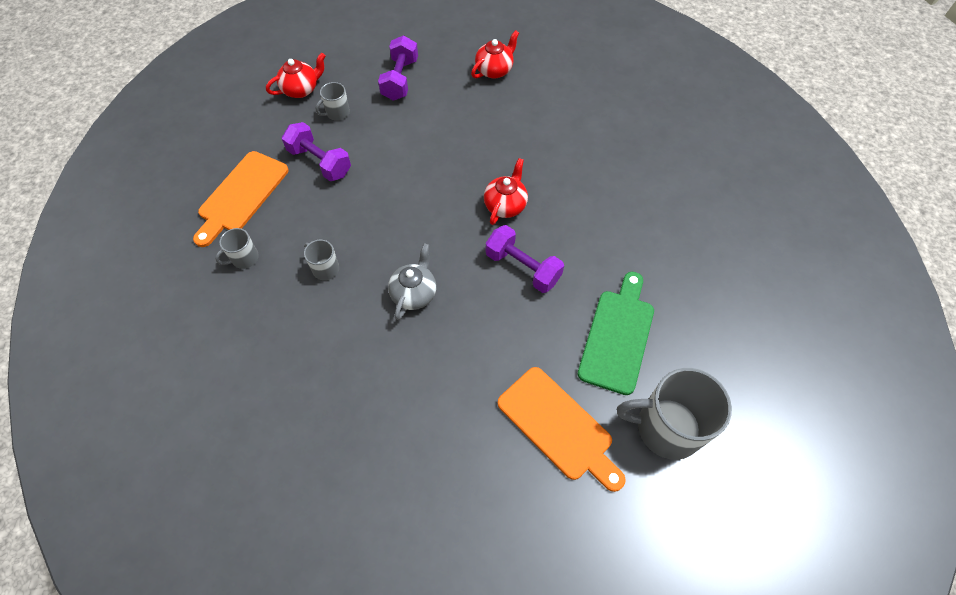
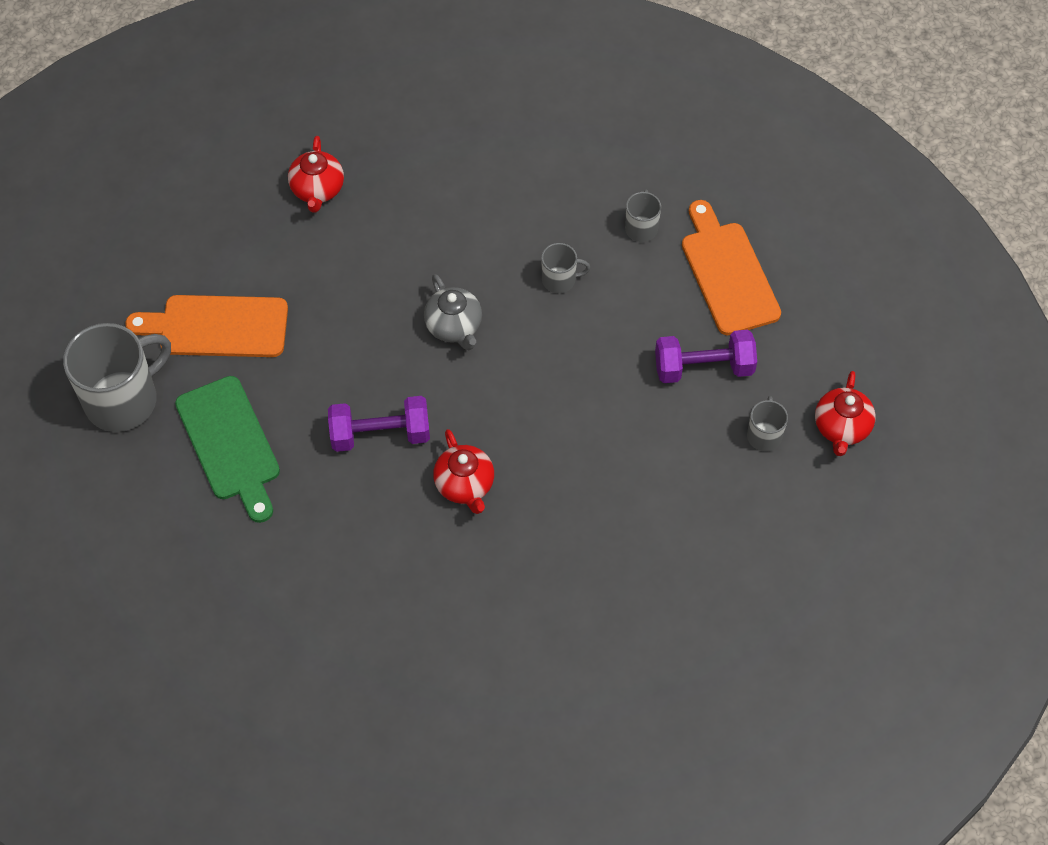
camera: 135 degrees right, 0 degrees up
(400, 79) = (756, 539): purple dumbbell -> none
(494, 70) = (668, 655): red teapot -> red teapot (317, 190)

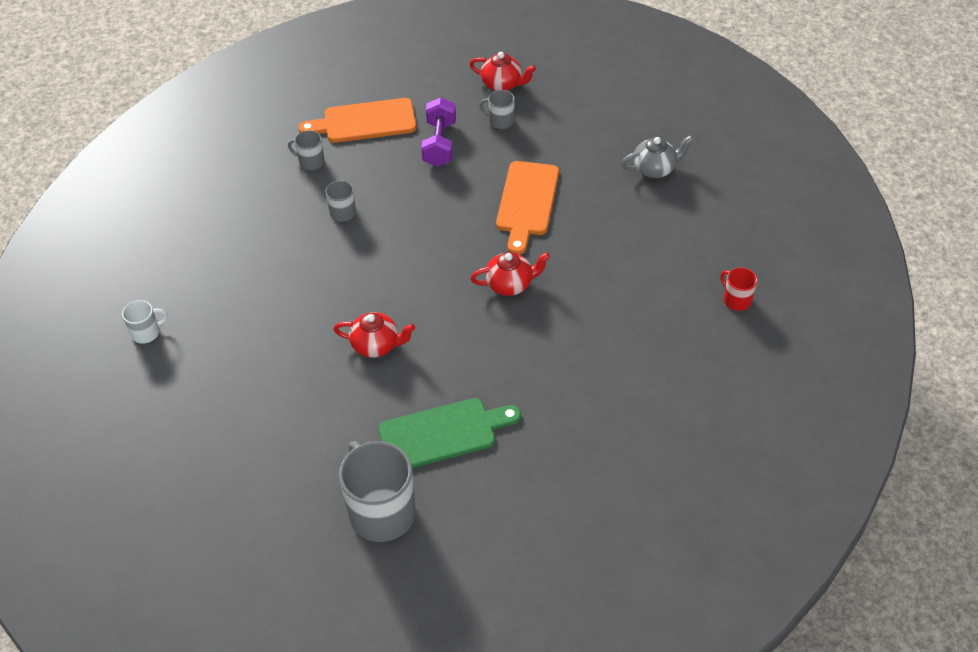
camera: 80 degrees left, 10 degrees down
(217, 326) = (323, 437): orange cutting board -> orange cutting board (526, 202)
(317, 190) = (205, 356): red teapot -> red teapot (376, 345)
(345, 128) = (146, 332): none -> white mug
(380, 434) = (455, 332): purple dumbbell -> none
(454, 327) = (368, 278): grey teapot -> grey teapot (655, 169)
(474, 765) = (736, 300): none -> red mug

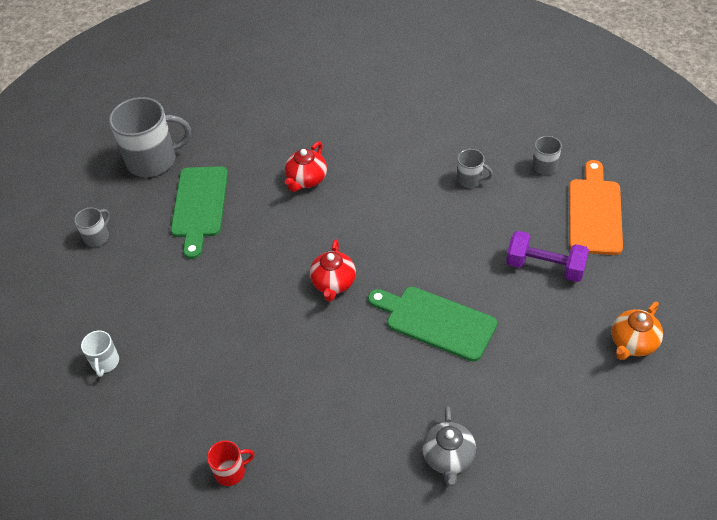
camera: 110 degrees right, 0 degrees up
(146, 332) = (379, 54): white mug -> white mug (105, 362)
(500, 121) = (569, 327): grey mug -> grey mug (97, 237)
(502, 84) = (633, 343): red teapot -> orange teapot
(526, 202) = (436, 321): orange cutting board -> green cutting board

